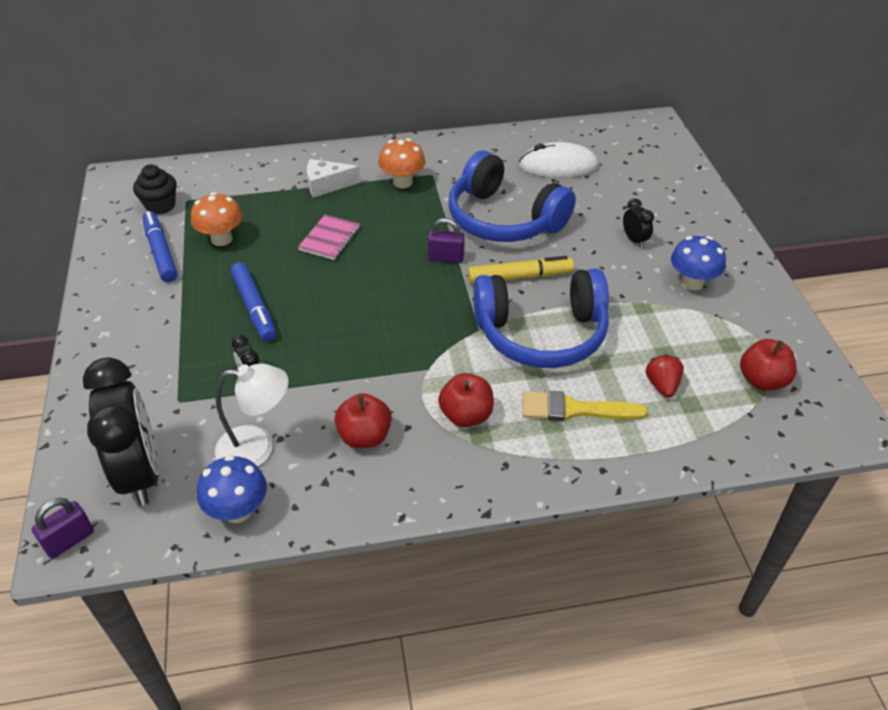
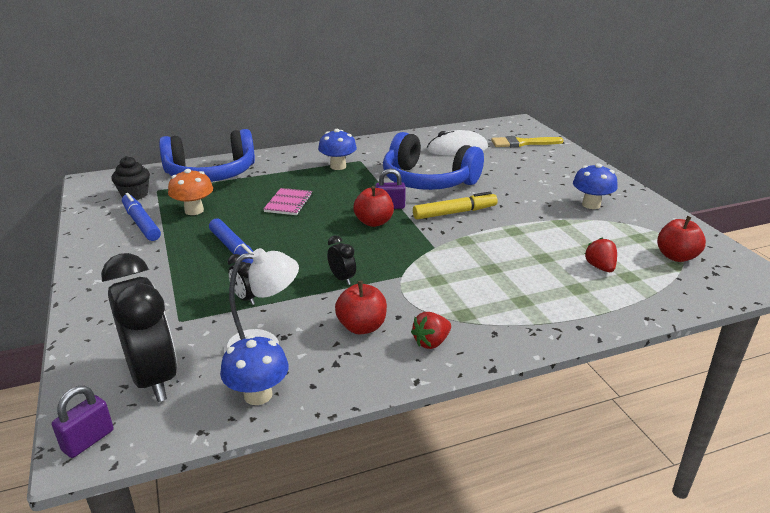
camera: 10 degrees left, 15 degrees down
(326, 185) = (276, 172): white cheese -> none
(402, 182) = (338, 166): orange mushroom -> blue mushroom
(432, 468) = (431, 342): none -> red strawberry
(466, 415) = (446, 303): red apple -> red apple (374, 222)
(541, 333) = (487, 245): blue headphones -> blue headphones (211, 174)
(574, 409) = (536, 289): yellow brush -> yellow brush (522, 143)
(634, 240) = (535, 185): black clock -> black clock (342, 279)

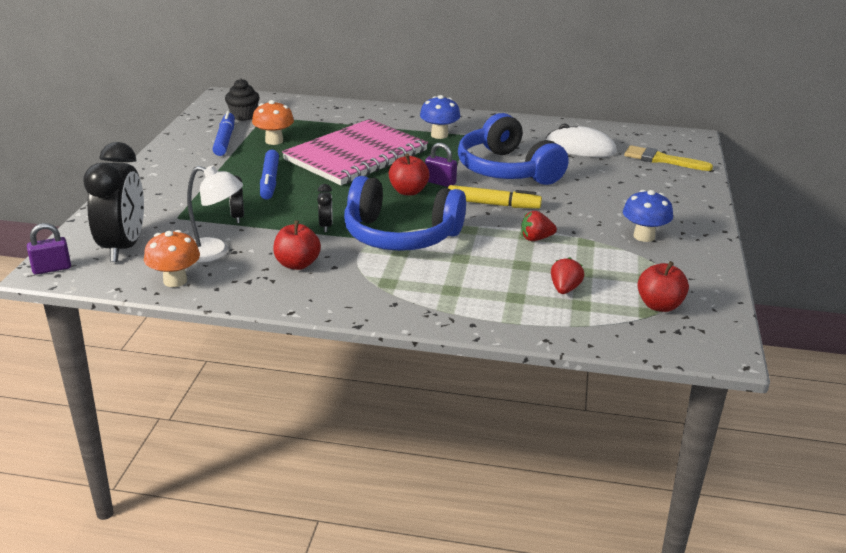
camera: 30 degrees right, 0 degrees up
(211, 174) = (321, 114): blue headphones -> blue headphones (400, 235)
(258, 395) = (175, 281): blue mushroom -> orange mushroom
(288, 203) = (356, 155): pink notebook -> pink notebook, size x2.47
(431, 342) = (335, 292): red strawberry -> red strawberry (536, 239)

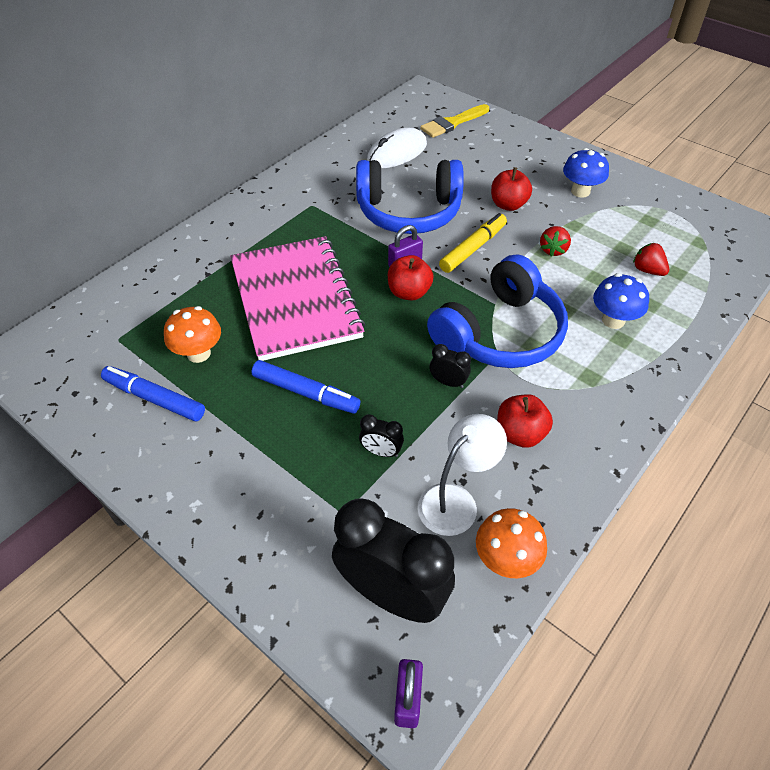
camera: 60 degrees left, 20 degrees up
(243, 116) = (97, 358): black cupcake -> none
(439, 135) = (296, 223): blue mushroom -> blue mushroom (613, 320)
(659, 305) = (692, 232): red apple -> red apple (508, 205)

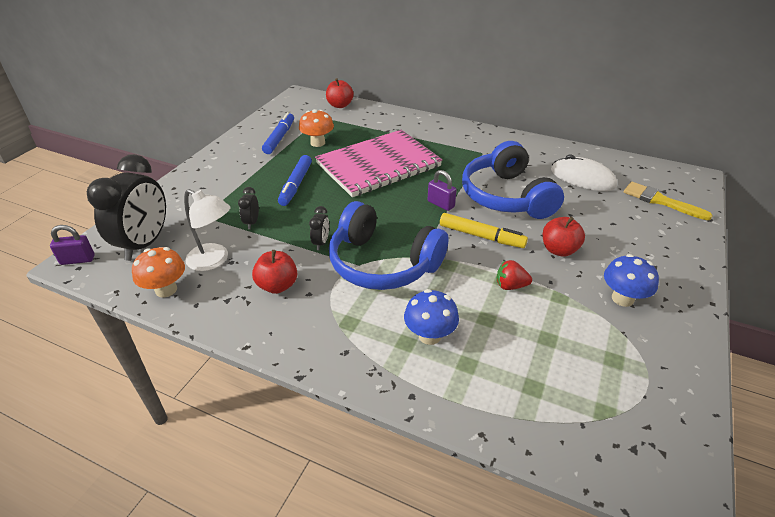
camera: 75 degrees right, 10 degrees down
(409, 292) = (409, 211): red apple -> red apple (340, 105)
(647, 270) = (521, 361): red strawberry -> none

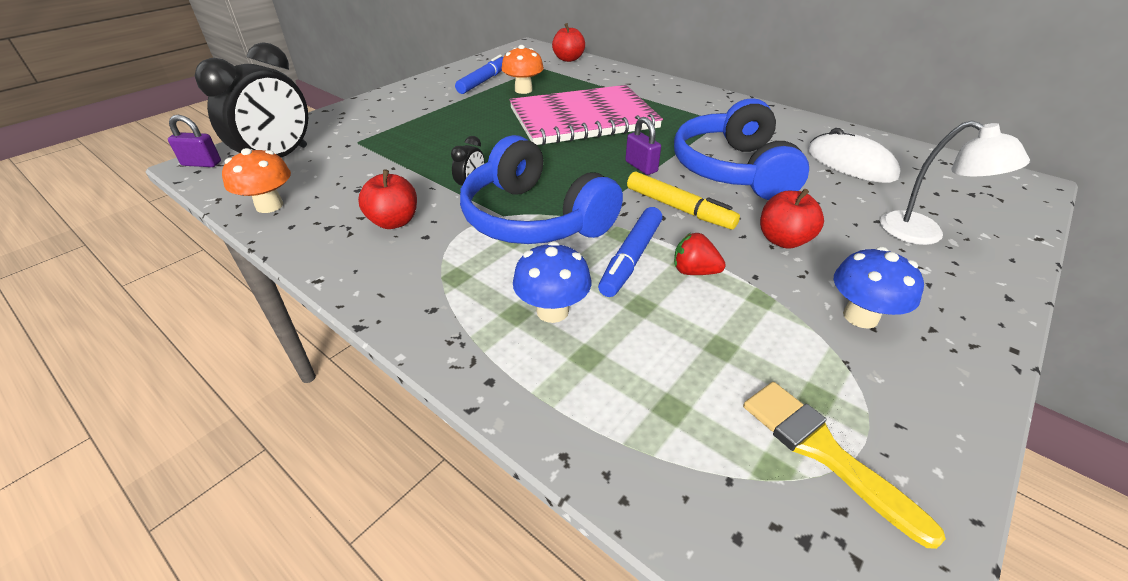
camera: 15 degrees right, 0 degrees up
(214, 260) = (339, 185): white lamp -> white lamp (924, 234)
(252, 222) = (404, 155): black clock -> none
(296, 185) = (475, 126): blue marker -> blue marker (631, 258)
(660, 201) = (962, 204): yellow brush -> yellow brush (823, 451)

